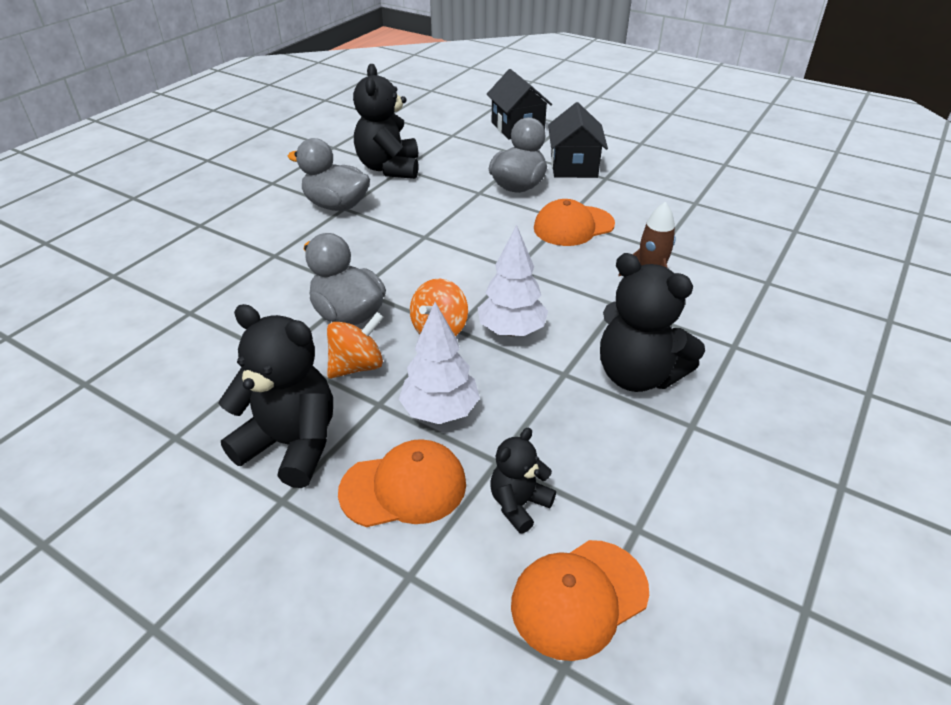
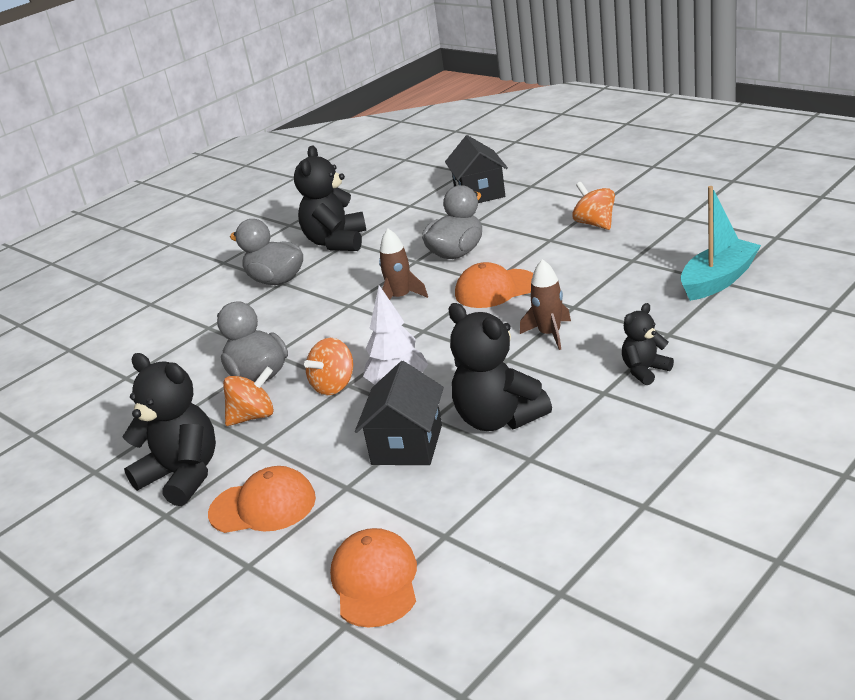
camera: 15 degrees right, 10 degrees down
(440, 411) = (312, 450): white tree -> none
(478, 231) = (401, 297): none -> brown rocket
(519, 504) = (352, 518): black teddy bear -> black teddy bear (645, 371)
(574, 166) = (521, 230): black house -> black house (407, 444)
(579, 598) = (375, 581): orange cap -> orange cap turned 105 degrees clockwise
(643, 164) = (595, 223): none -> orange spinning top
(787, 227) = (718, 280): none -> turquoise boat

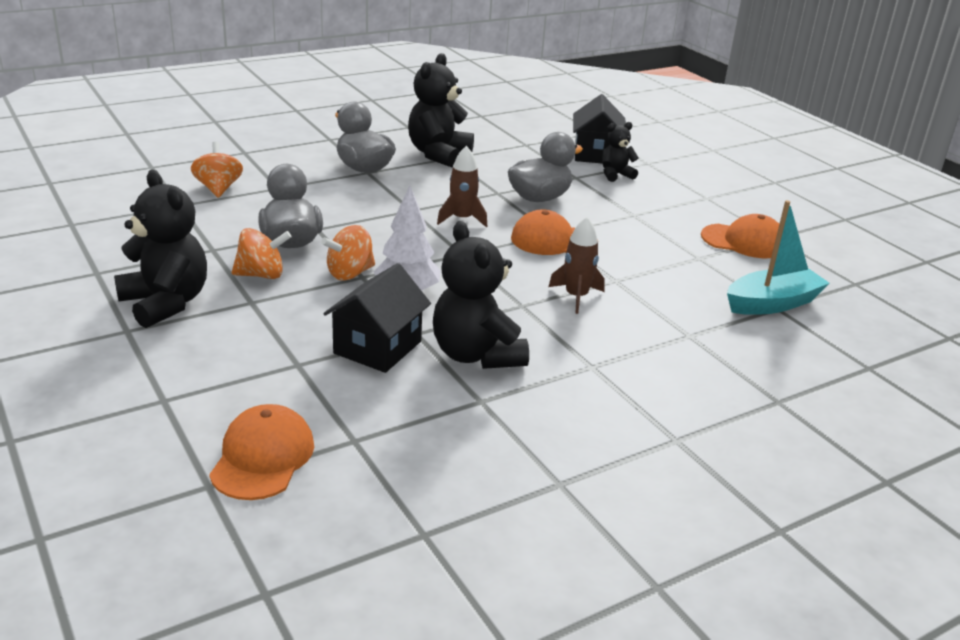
camera: 10 degrees right, 0 degrees up
(263, 506) = (214, 354): orange cap -> orange cap (744, 241)
(595, 223) = (686, 214): orange spinning top -> orange spinning top (218, 188)
(645, 371) = (644, 361): black teddy bear -> black teddy bear (615, 175)

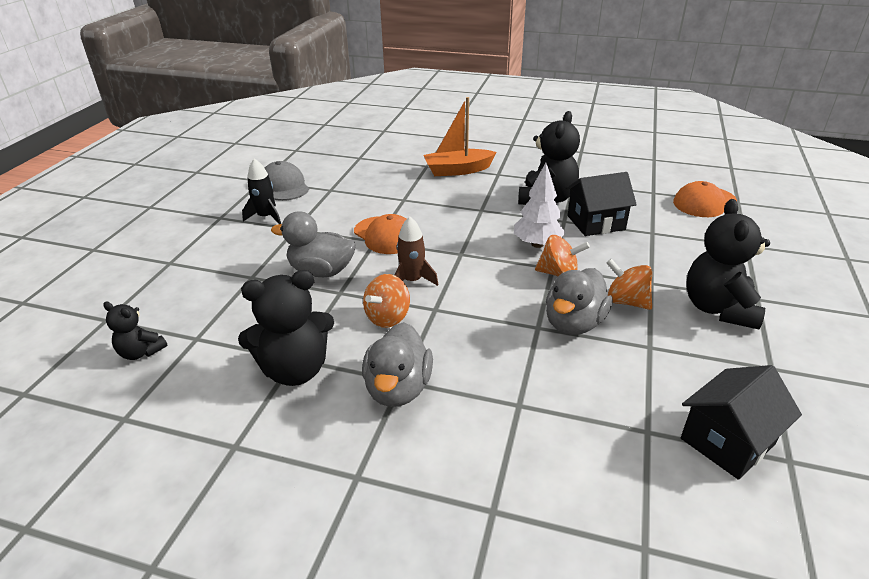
camera: 130 degrees left, 5 degrees up
(218, 188) = (585, 439): orange spinning top -> orange spinning top (387, 317)
(576, 297) = (443, 201): brown rocket -> none
(595, 154) = (177, 292): black house -> black house (727, 441)
(615, 175) = (221, 264): black teddy bear -> black teddy bear (141, 352)
(644, 346) = (458, 170): none -> orange boat
(678, 212) = (266, 217): none -> black rocket
(744, 241) = (284, 186): orange cap -> grey cap
(772, 303) = (356, 159): turquoise boat -> none

